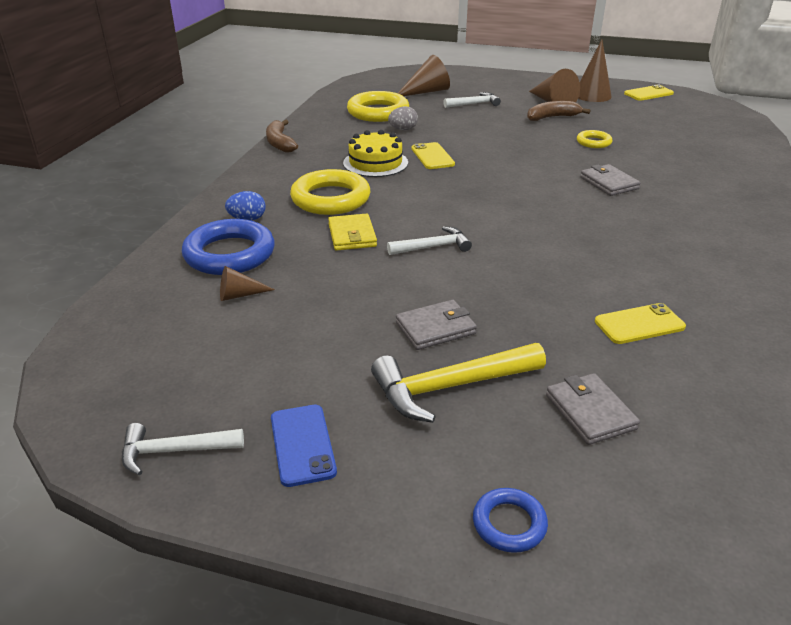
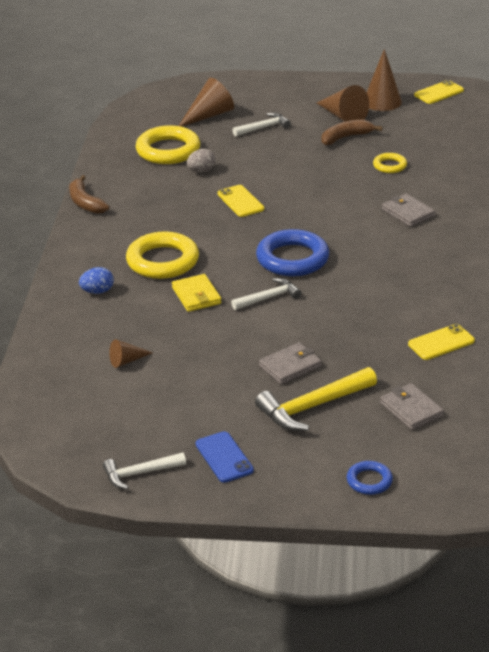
camera: 10 degrees left, 0 degrees up
(229, 254) = (99, 327): blue ring -> blue ring (292, 259)
(375, 163) = (189, 216): yellow cake -> none

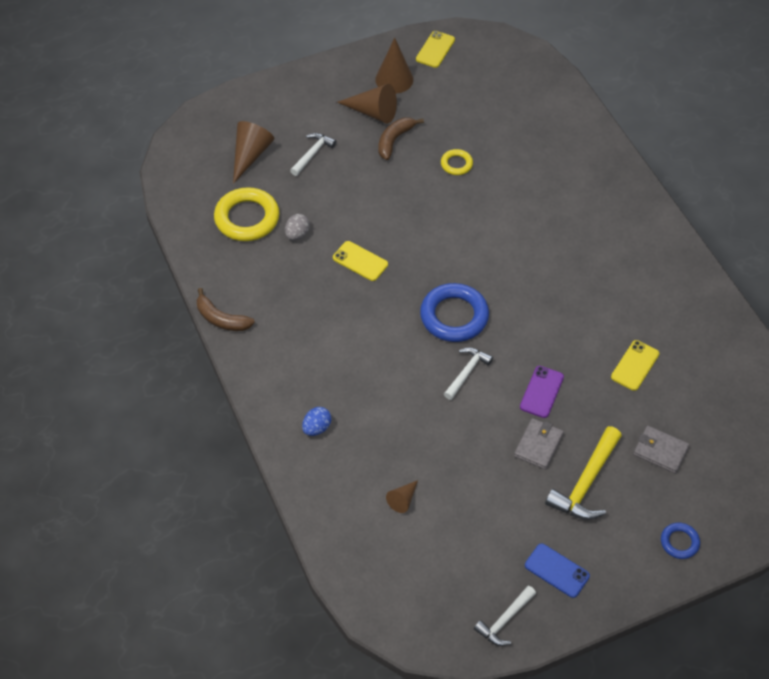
camera: 30 degrees left, 20 degrees up
(162, 261) = (346, 365): yellow ring -> none
(196, 296) = (405, 396): yellow wallet -> none
(328, 332) = (541, 392): none -> purple phone
(408, 213) = (510, 219): grey wallet -> none

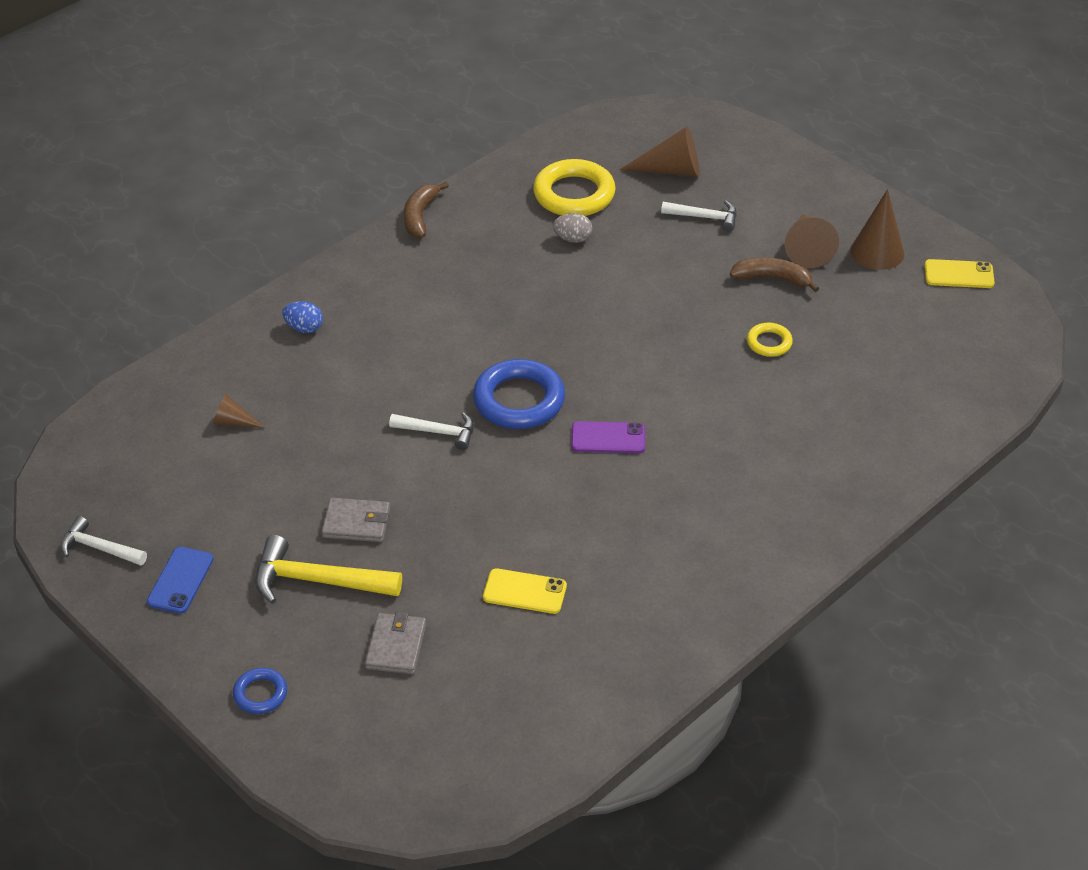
camera: 70 degrees right, 10 degrees down
(360, 261) = (561, 299): yellow phone -> none
(541, 392) = (439, 508): purple phone -> purple phone (608, 438)

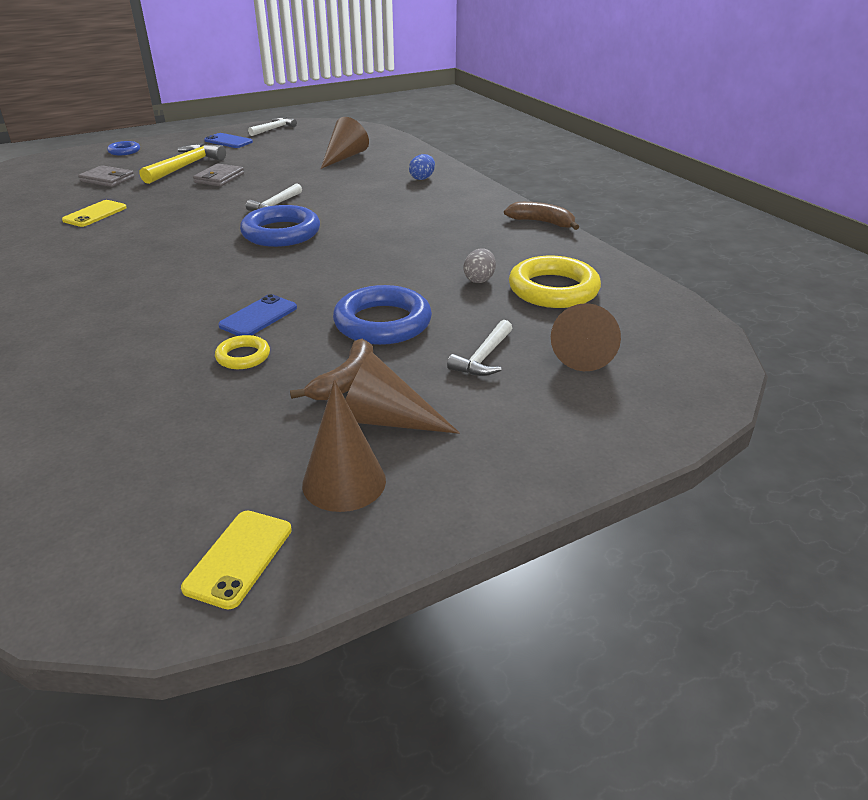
camera: 105 degrees right, 10 degrees down
(233, 422) = (344, 157): brown cone -> brown cone, size x1.79
(608, 438) = (202, 259): purple phone -> none
(678, 280) = (382, 323): none -> blue ring
(704, 355) = (258, 317): none -> blue phone

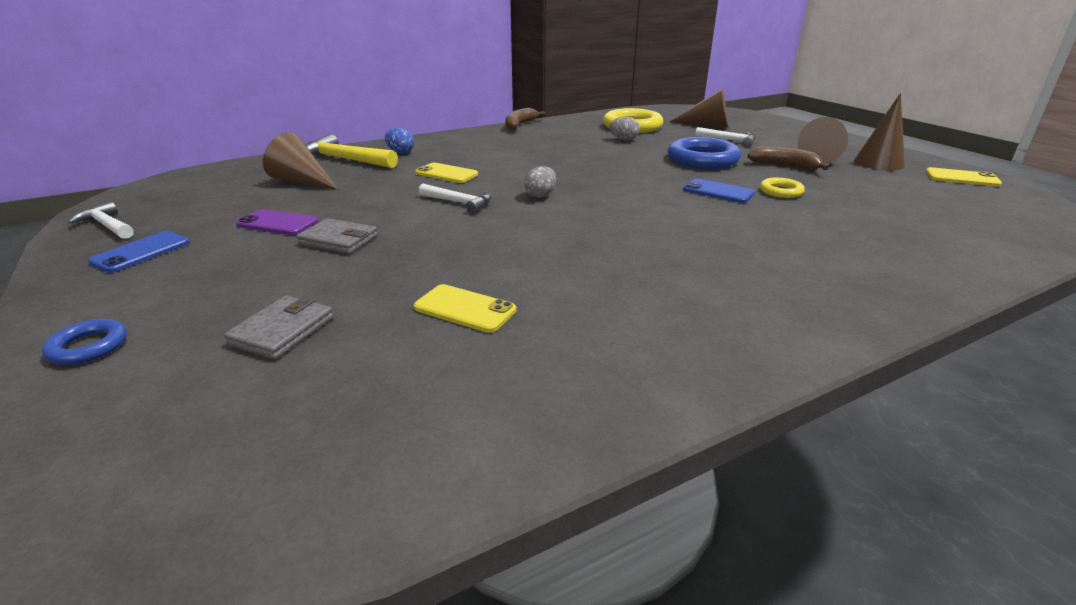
camera: 90 degrees left, 5 degrees down
(185, 166) = (261, 270): yellow hammer -> yellow hammer (345, 160)
(258, 161) = (277, 223): none -> purple phone
(281, 233) = (540, 195): blue ring -> grey egg
(353, 198) = (446, 174): none -> yellow phone

